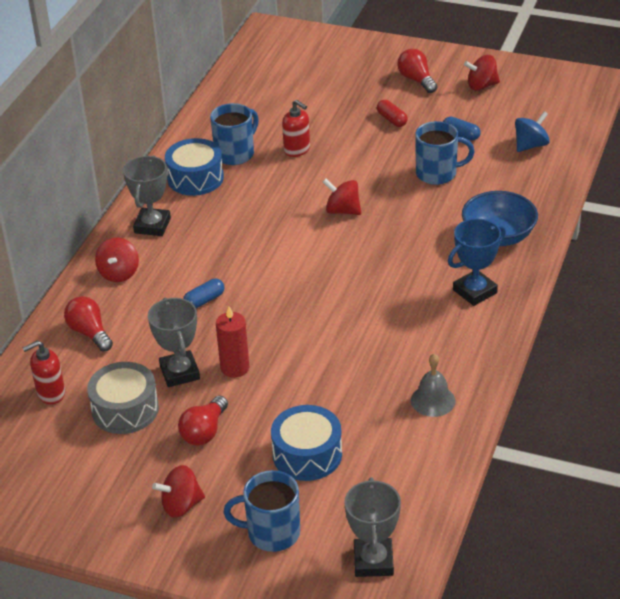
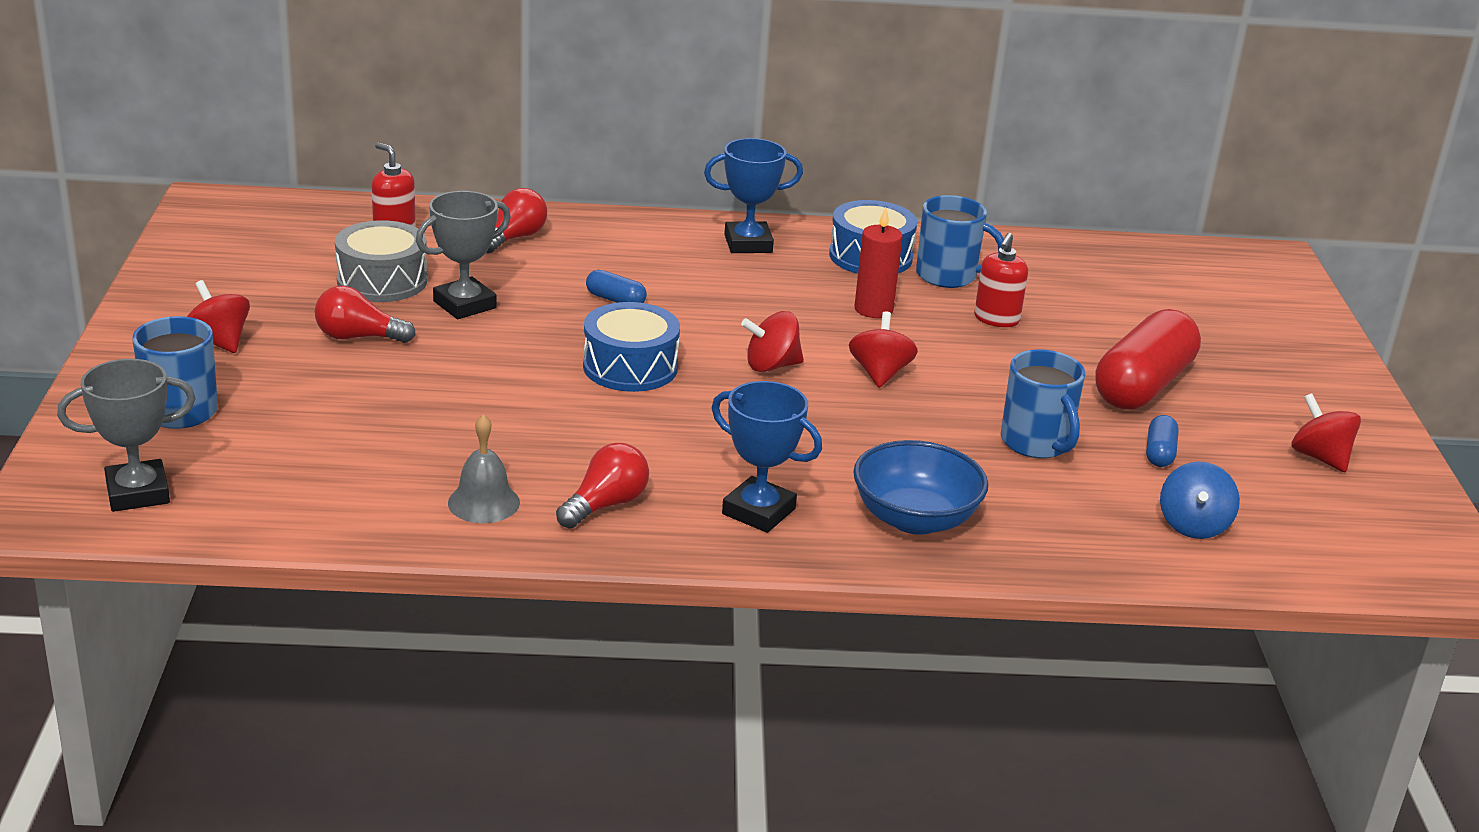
camera: 65 degrees right, 10 degrees down
(119, 273) = (638, 238): red spinning top -> red spinning top (771, 366)
(152, 225) = (748, 244): grey trophy -> blue trophy
(235, 368) = (490, 340): red candle -> red candle (873, 309)
(307, 454) = (336, 415): blue drum -> blue drum (630, 367)
(392, 119) = (1143, 386): red capsule -> red capsule, size x2.30
(416, 80) = (1272, 394): red light bulb -> red light bulb (606, 505)
(530, 145) = (1193, 525): blue spinning top -> blue spinning top turned 75 degrees clockwise

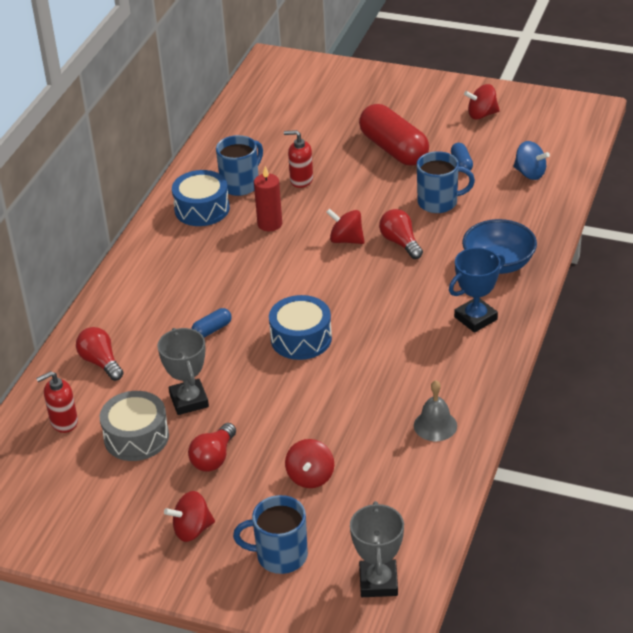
camera: 65 degrees left, 10 degrees up
(606, 505) = (452, 376): red light bulb -> red light bulb (400, 242)
(748, 244) = (160, 256): blue trophy -> none
(771, 366) = (321, 280): red spinning top -> red spinning top (310, 477)
(996, 319) = (301, 180): red soap dispenser -> red soap dispenser turned 150 degrees clockwise
(1159, 453) = (461, 164): blue capsule -> blue capsule turned 45 degrees clockwise

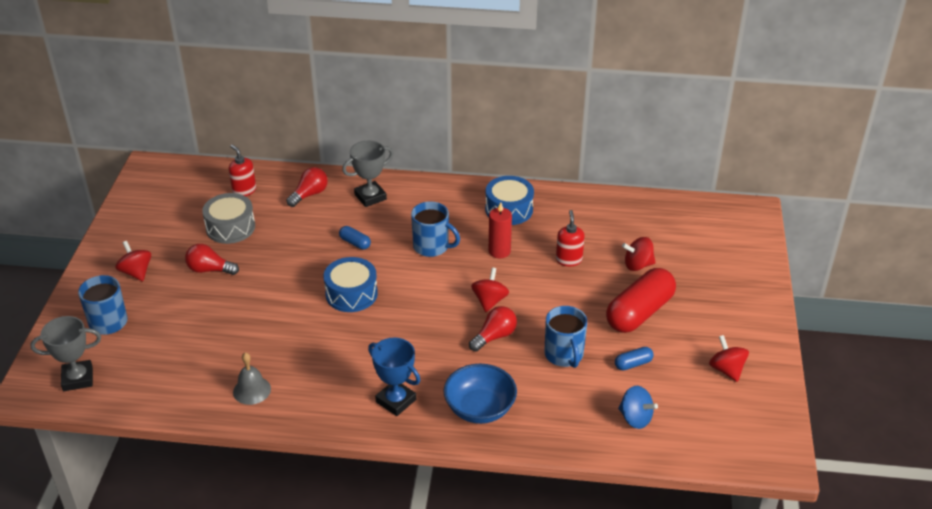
camera: 75 degrees right, 0 degrees up
(189, 400) = (271, 246): grey trophy -> grey trophy (370, 197)
(241, 184) = (550, 225): blue mug -> blue mug (432, 247)
(310, 477) = (190, 324): red spinning top -> red spinning top (637, 265)
(530, 173) = (635, 418): blue spinning top -> blue spinning top turned 75 degrees counterclockwise

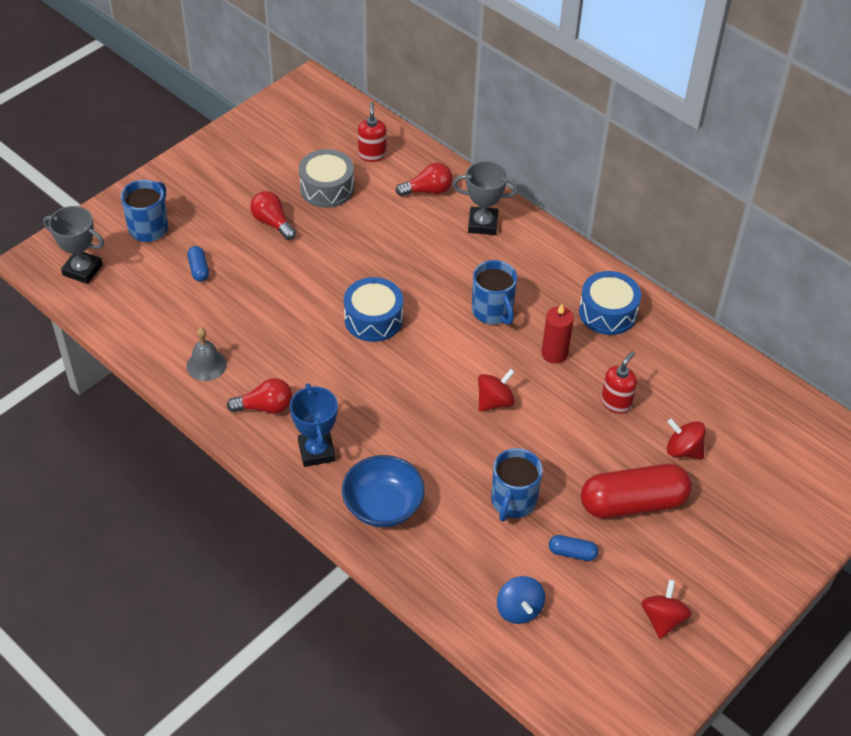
camera: 35 degrees right, 10 degrees up
(136, 272) = (210, 191): red spinning top -> none
(355, 243) = (424, 266): blue capsule -> blue capsule (198, 269)
(494, 336) = (464, 441): red light bulb -> red light bulb (265, 407)

